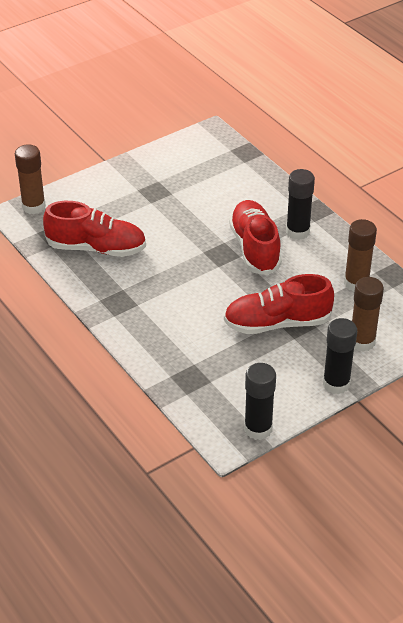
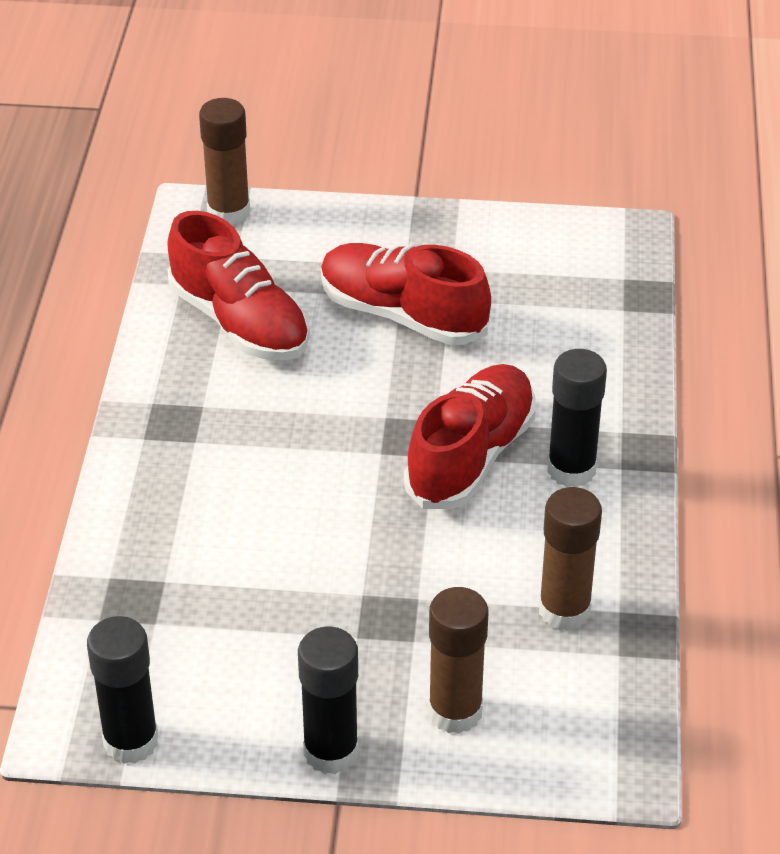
camera: 40 degrees right, 0 degrees up
(277, 323) = (360, 596): red shoe -> red shoe (402, 315)

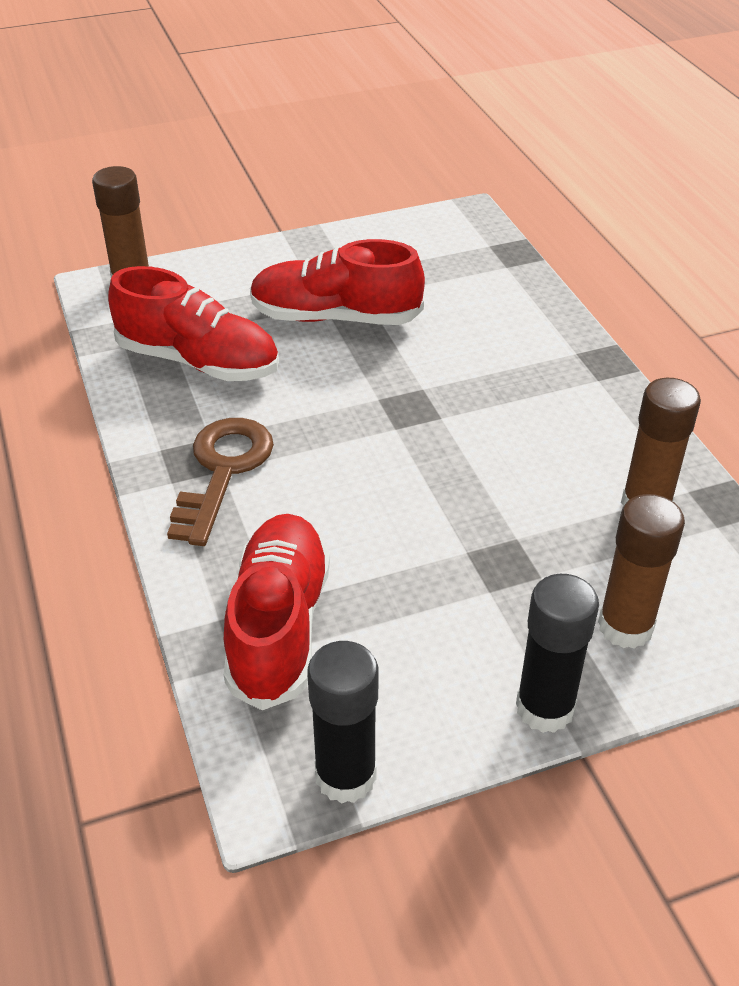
camera: 25 degrees left, 0 degrees up
(194, 443) = (223, 471): none -> brown key
(471, 457) = (473, 408): red shoe -> red shoe (279, 626)
(571, 470) = (561, 393): black glue stick -> none

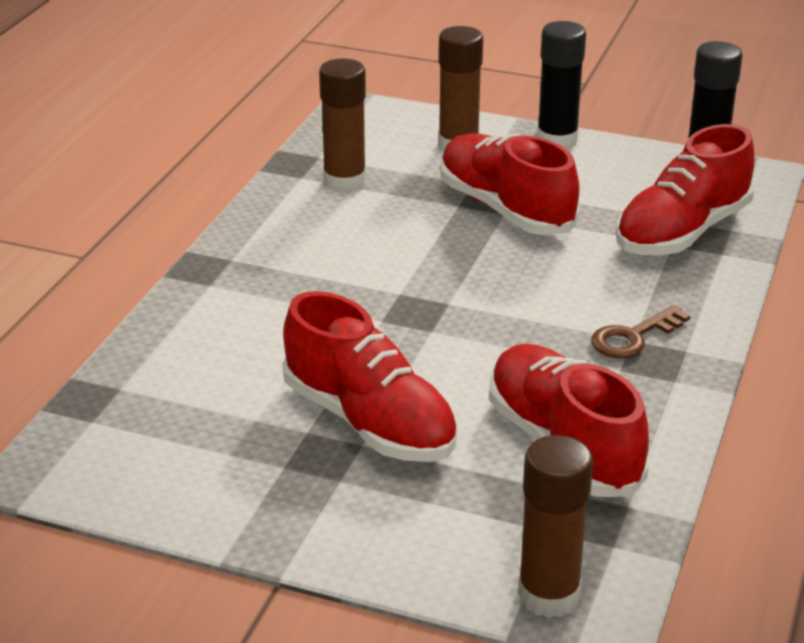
camera: 140 degrees left, 10 degrees down
(223, 471) = (633, 337): brown key -> brown key, size x0.62
(470, 557) = (505, 209): none -> red shoe

